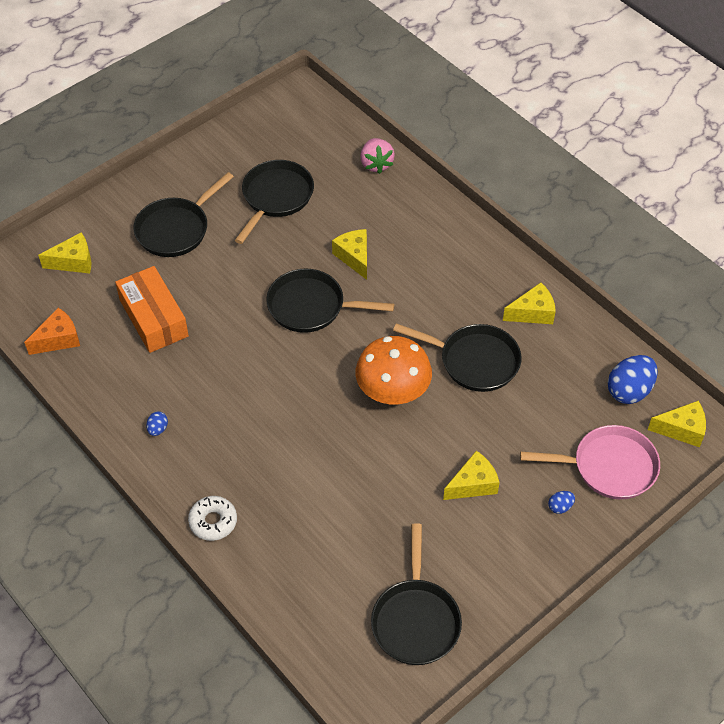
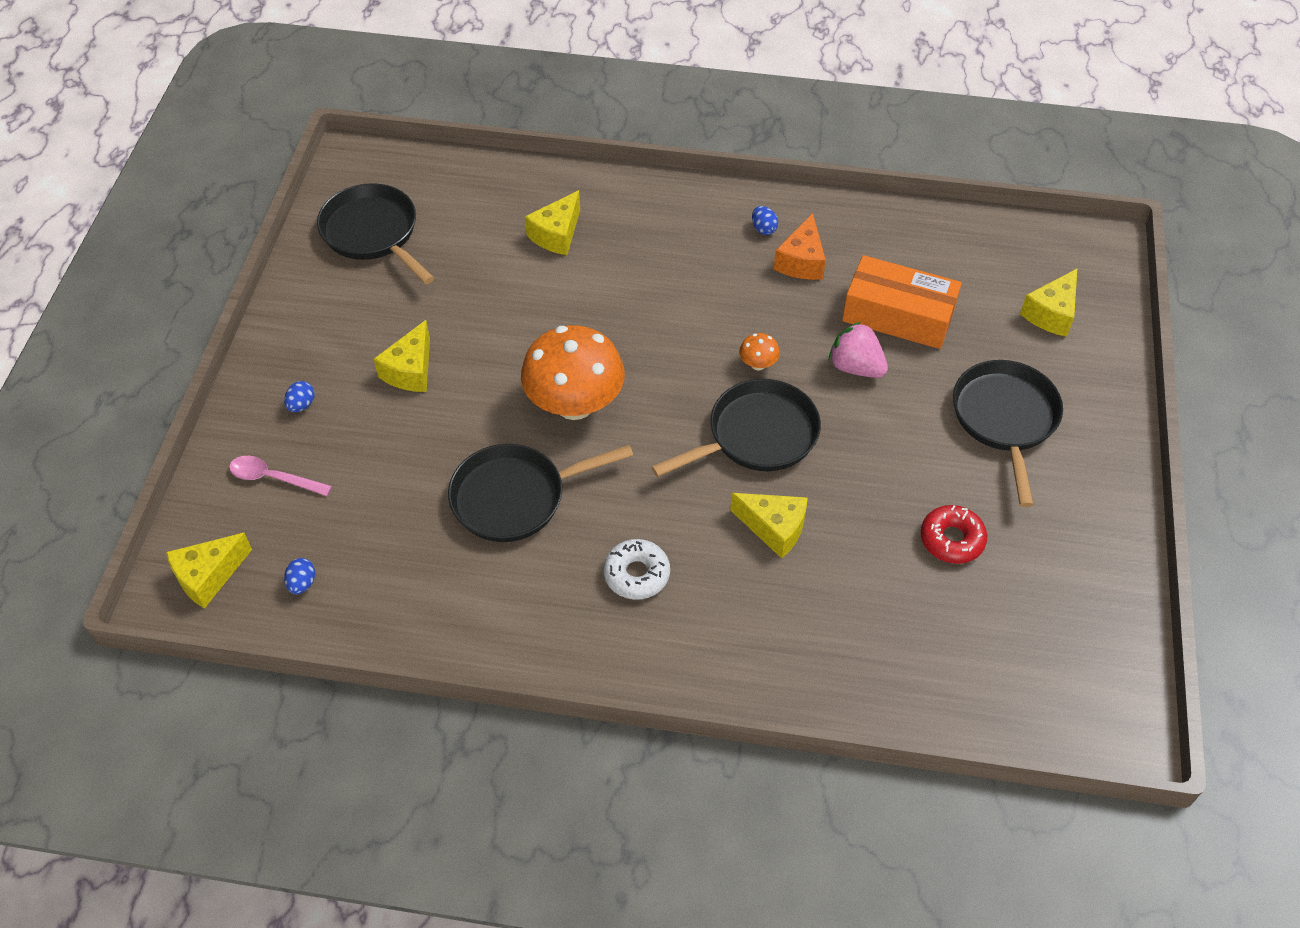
camera: 140 degrees right, 0 degrees up
(58, 339) = (955, 239): orange cheese -> orange cheese (801, 261)
(213, 521) = (627, 195): white donut -> white donut (636, 574)
(265, 344) = (758, 364): none -> orange mushroom
(275, 198) = (952, 539): black pan -> red donut
(376, 164) = (891, 686): pink strawberry -> pink strawberry (855, 367)
(532, 313) = (494, 607): yellow cheese -> yellow cheese (557, 234)
(608, 467) = (273, 478): pink pan -> pink spoon
(629, 391) = (302, 583): blue egg -> blue egg, size x0.47

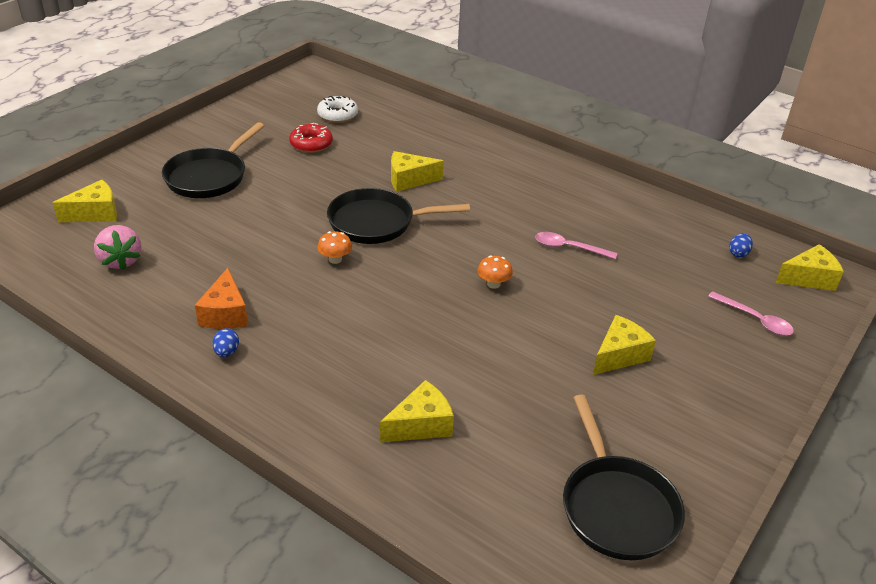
camera: 155 degrees left, 15 degrees down
(301, 405) = (725, 363): blue egg -> none
(516, 497) = (568, 248): black pan -> pink spoon
(574, 404) = (493, 284): orange mushroom -> orange mushroom, size x0.41
(636, 574) = (510, 189): white donut -> white donut (337, 115)
(774, 528) = (409, 180): yellow cheese -> yellow cheese turned 60 degrees counterclockwise
(801, 261) = (225, 313): orange cheese -> orange cheese turned 135 degrees clockwise
(855, 367) = (268, 233): pink strawberry -> pink strawberry (120, 261)
(898, 315) = (199, 251): orange box -> none

